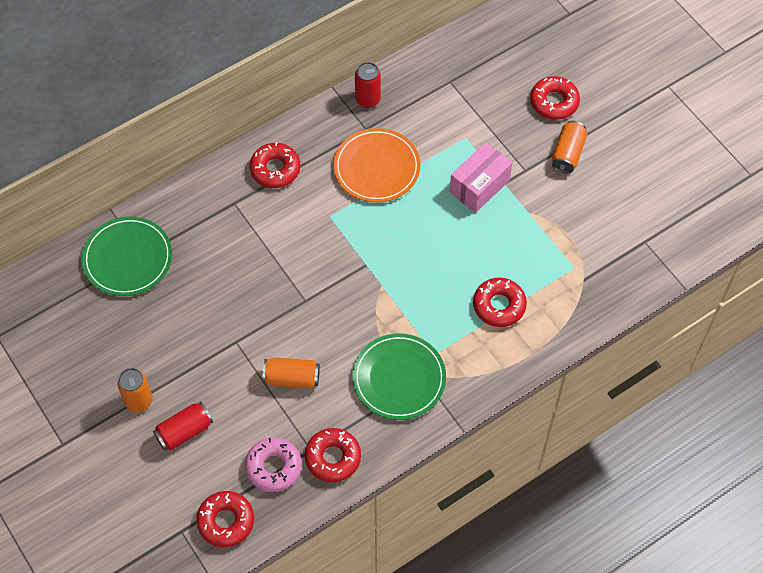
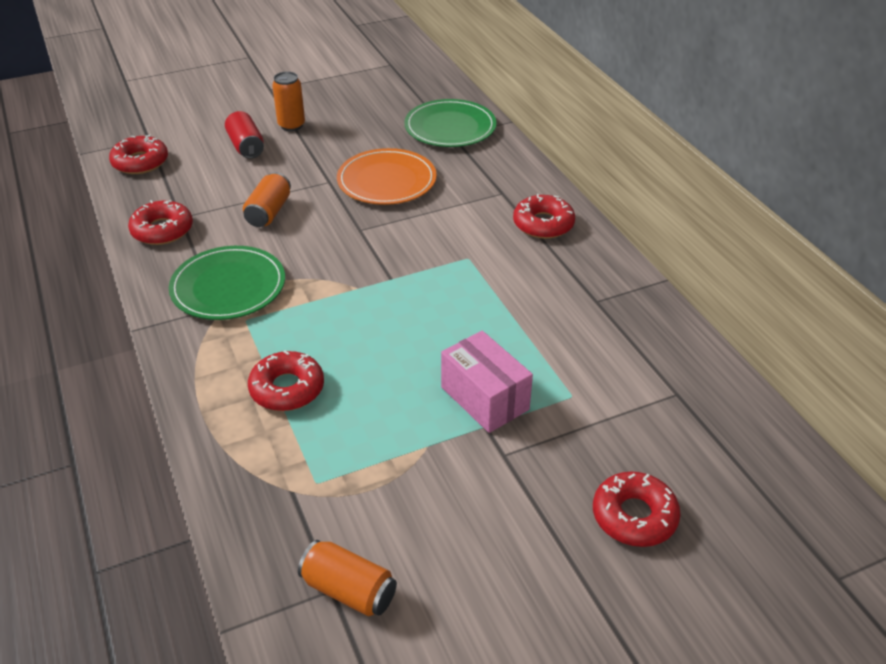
camera: 100 degrees right, 20 degrees down
(273, 467) = (176, 193): pink donut -> none
(368, 99) = (644, 308): red can -> none
(376, 168) = (533, 303): orange plate -> orange plate (387, 181)
(567, 153) = (527, 515): orange can -> orange can (349, 590)

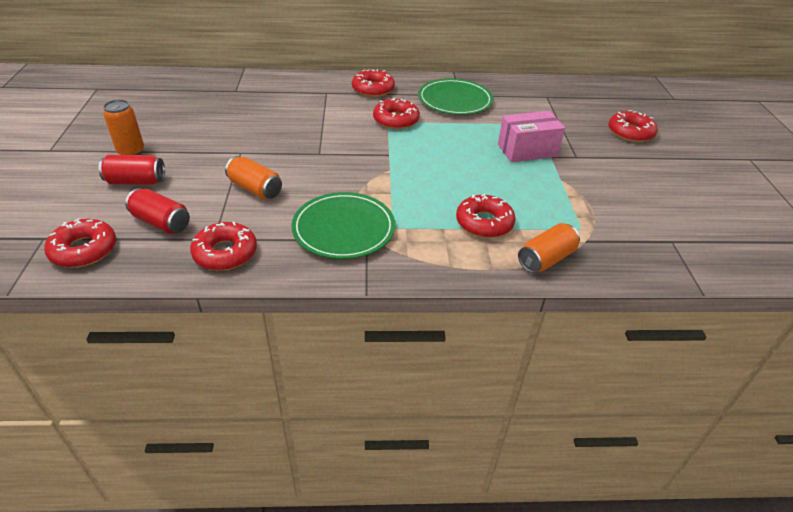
camera: 70 degrees left, 0 degrees up
(191, 182) = (161, 222): none -> red can
(349, 590) = (673, 234): orange can -> orange can (546, 259)
(387, 181) = (267, 128): orange plate -> none
(450, 127) = (224, 89): green plate -> green plate (455, 100)
(477, 263) = (396, 120): none -> red donut

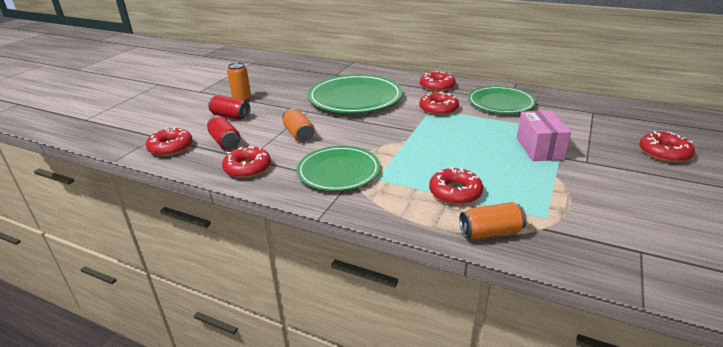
camera: 30 degrees right, 10 degrees down
(287, 122) = (355, 98): none -> green plate
(527, 150) = (539, 148): pink box -> pink box turned 75 degrees clockwise

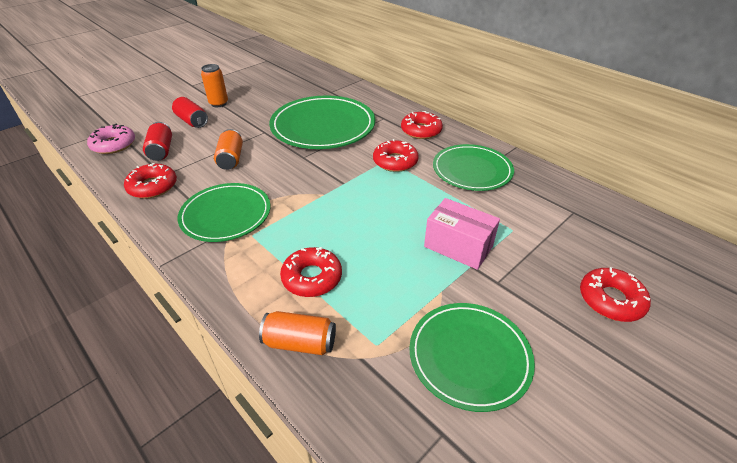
camera: 20 degrees right, 10 degrees up
(171, 147) = (113, 145): red donut -> pink donut
(539, 148) = (458, 246): pink box -> pink box turned 75 degrees counterclockwise
(613, 206) = (469, 356): none -> green plate

